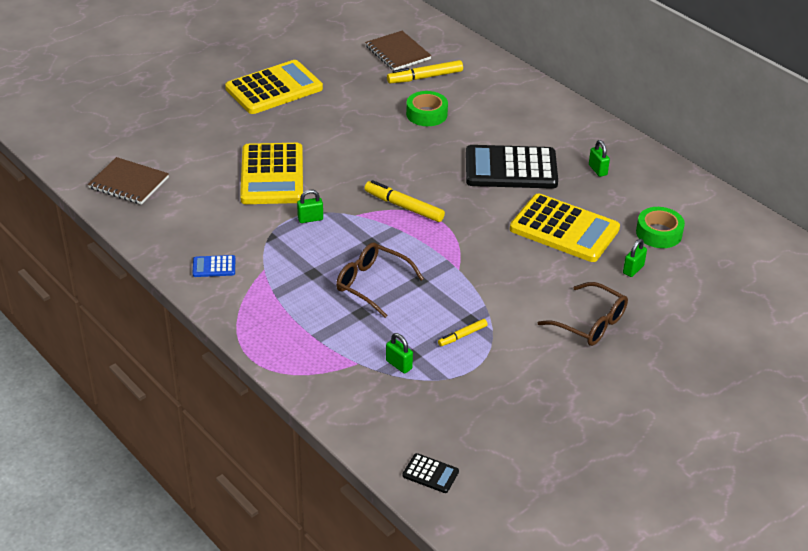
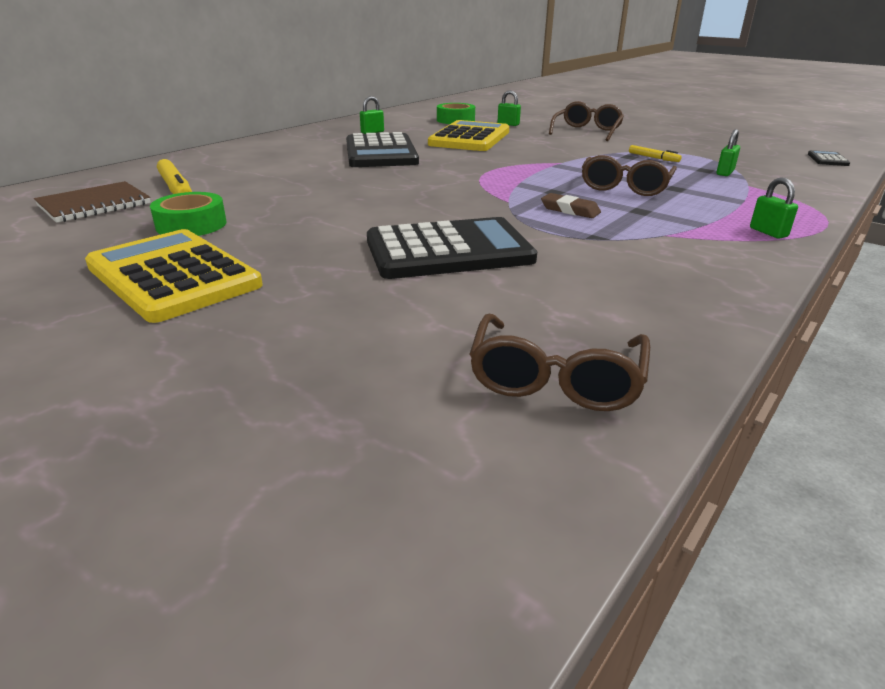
camera: 100 degrees left, 10 degrees down
(129, 183) = (555, 380): brown notebook -> brown glasses
(214, 267) = (702, 263): blue calculator -> none
(272, 175) = (448, 251): yellow calculator -> black calculator
(310, 219) = (536, 220): green padlock -> green padlock (768, 232)
(326, 239) = (570, 210): none -> brown eraser
(404, 207) = (475, 183): yellow marker -> none
(426, 114) = (272, 184): green tape -> green tape (191, 225)

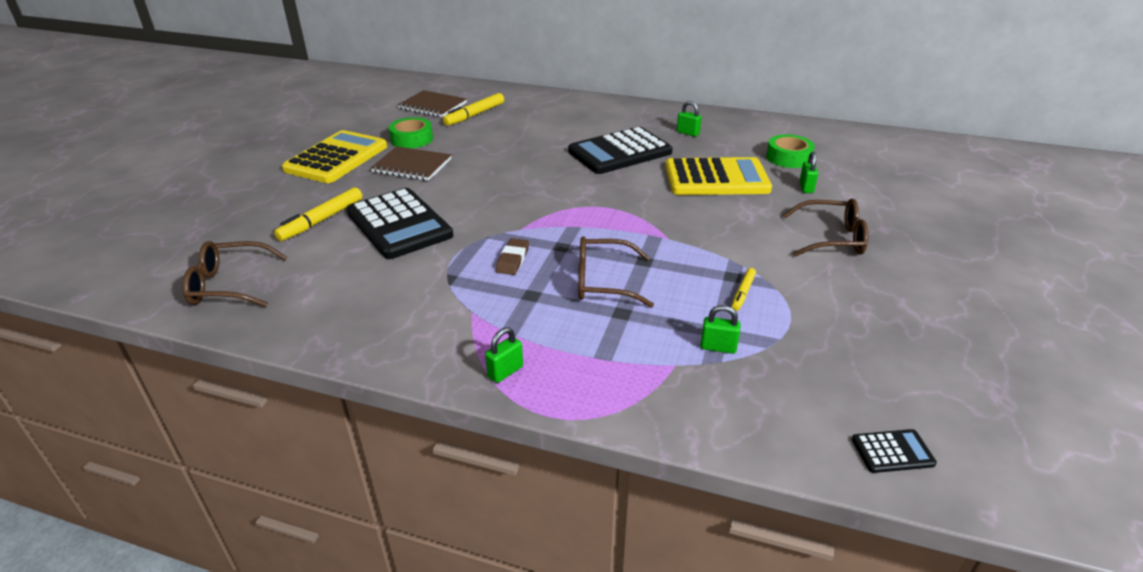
camera: 70 degrees right, 5 degrees up
(282, 231) = (412, 166): none -> brown notebook
(390, 297) = (322, 220): none -> yellow marker

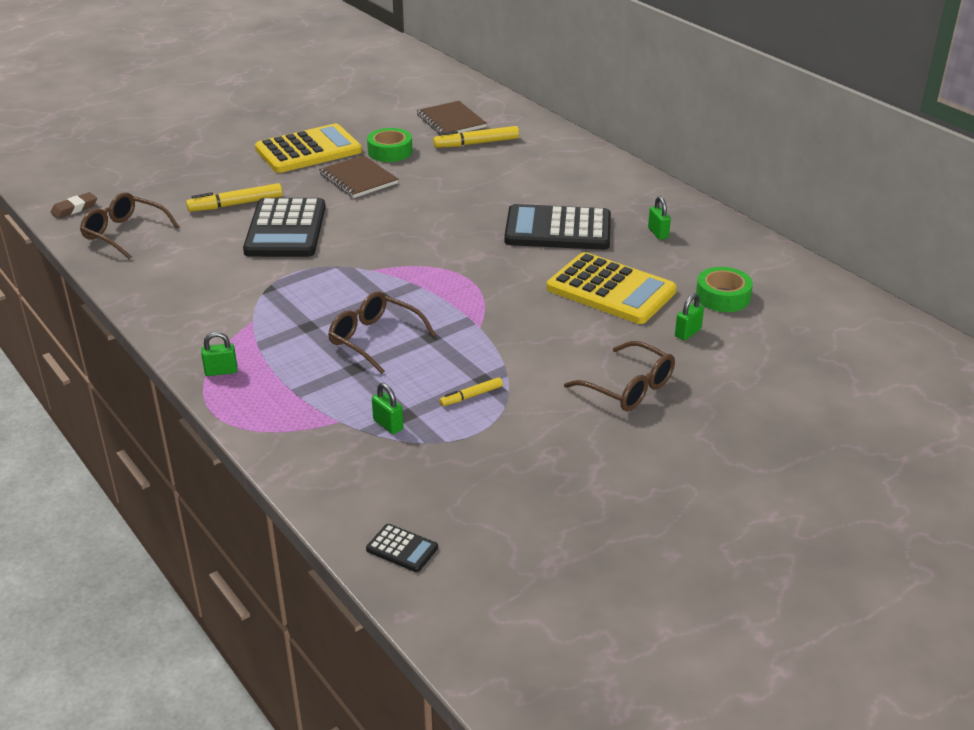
camera: 35 degrees right, 0 degrees up
(512, 259) = (331, 293): brown eraser -> brown eraser (74, 208)

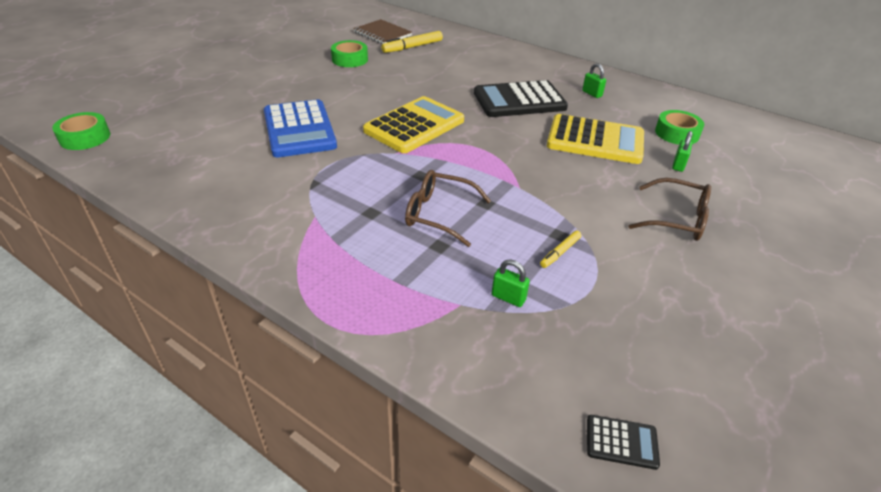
camera: 20 degrees left, 5 degrees up
(74, 208) = (85, 137): brown eraser -> green tape
(124, 233) = (146, 153): brown glasses -> none
(221, 371) = (312, 274): green padlock -> none
(236, 204) = (242, 114): yellow marker -> none
(286, 229) = (299, 129): black calculator -> blue calculator
(308, 150) = (282, 65): yellow calculator -> yellow calculator (414, 126)
(358, 179) = (337, 82): brown notebook -> none

